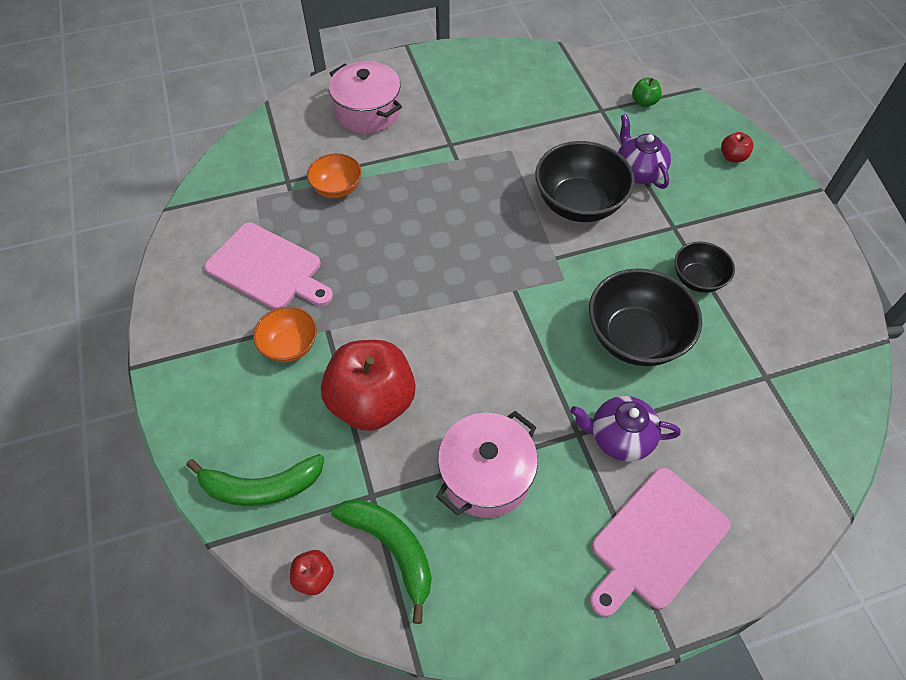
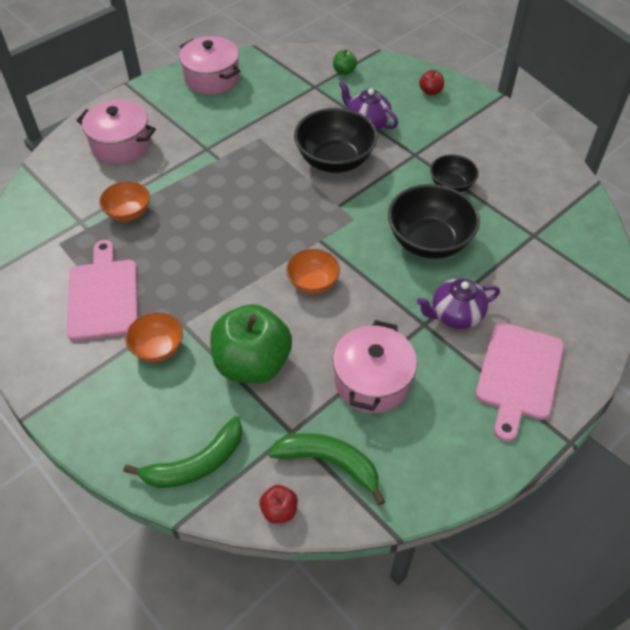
camera: 25 degrees left, 5 degrees down
(268, 268) = (103, 295): pink cutting board -> pink cutting board turned 105 degrees counterclockwise
(372, 402) = (252, 363): red apple -> green apple
(481, 336) = (313, 283): none -> orange bowl
(496, 67) = (212, 78): none -> pink pot

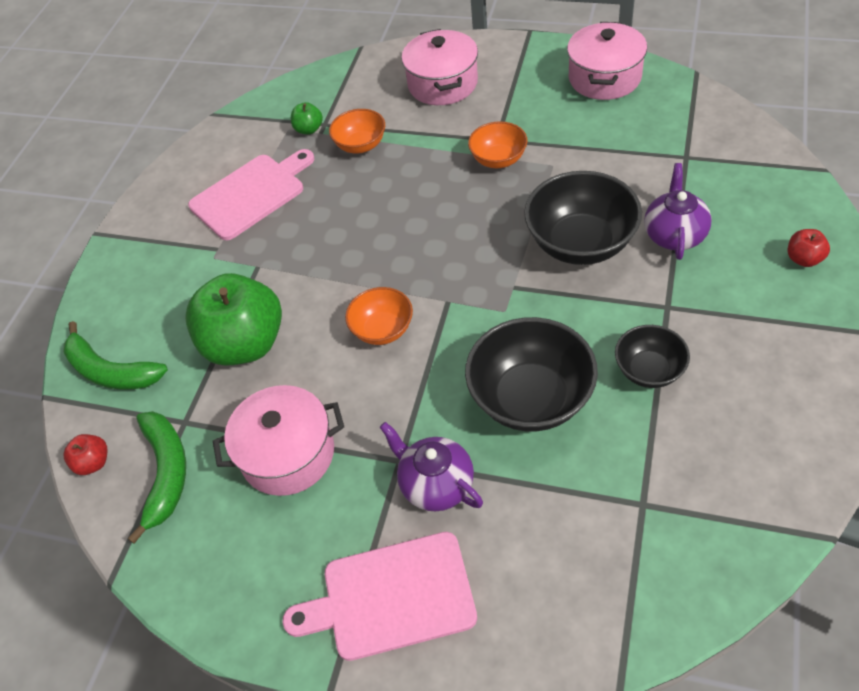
camera: 65 degrees right, 0 degrees up
(158, 348) = (218, 267): orange bowl -> orange bowl (498, 159)
(344, 71) = (743, 164): green apple -> green apple (309, 129)

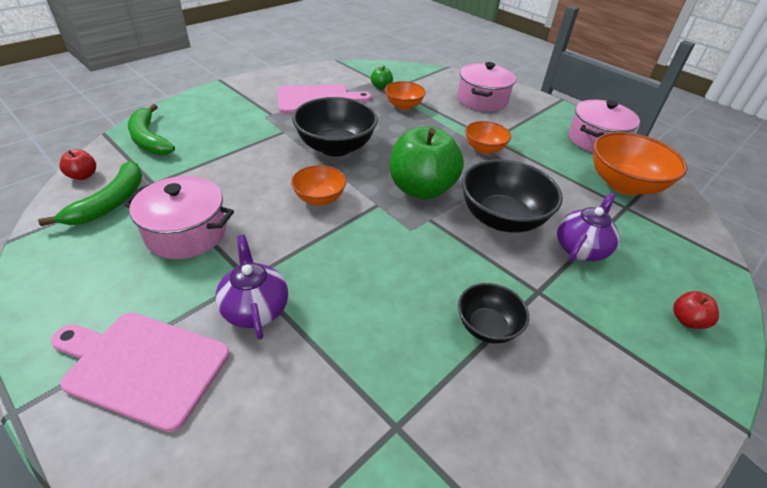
camera: 20 degrees right, 10 degrees down
(245, 344) = (232, 163): green apple -> green apple (421, 189)
(531, 398) = (378, 293): black bowl -> black bowl (335, 147)
(667, 127) = (624, 185): none -> orange bowl

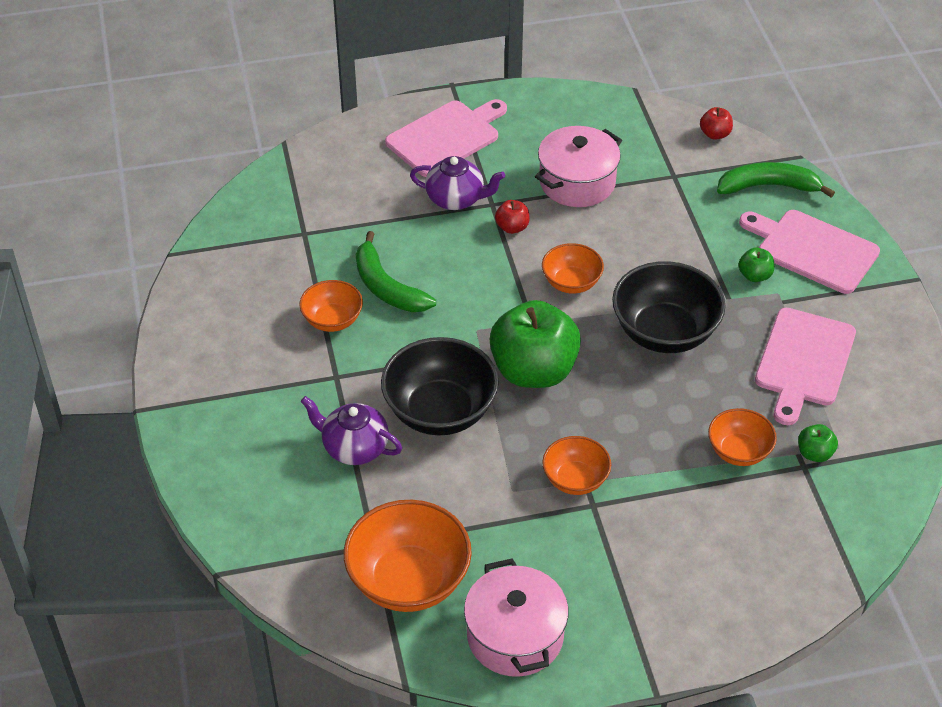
camera: 125 degrees right, 5 degrees up
(110, 203) = (655, 145): green banana -> green banana (386, 287)
(213, 112) = (812, 250): none -> pink cutting board
(253, 127) = (754, 276): none -> green apple
(482, 100) = (709, 566): pink pot -> none
(487, 327) = (332, 320): black bowl -> orange bowl
(580, 248) = (354, 448): purple teapot -> purple teapot turned 135 degrees clockwise
(687, 320) = (225, 459): red apple -> red apple (512, 227)

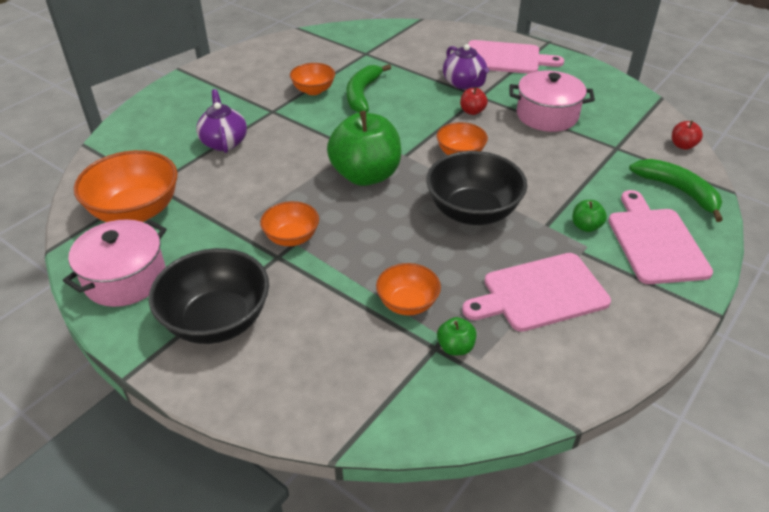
camera: 50 degrees right, 5 degrees down
(440, 411) = (288, 157): black bowl -> black bowl (217, 321)

